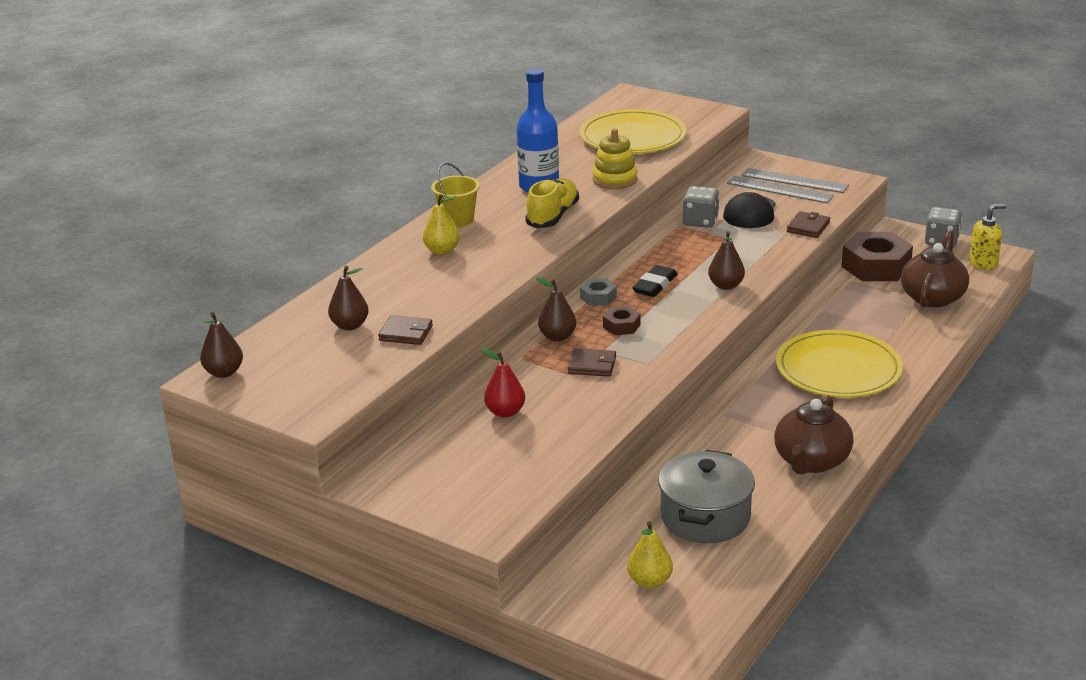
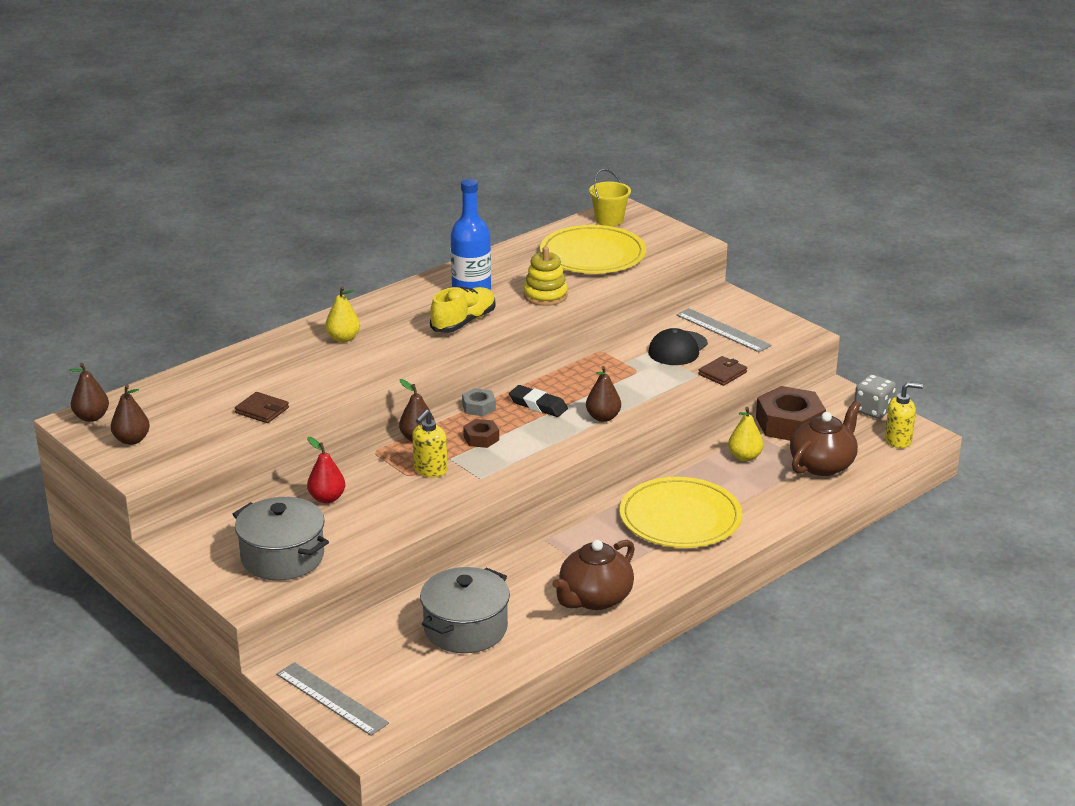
camera: 15 degrees right, 0 degrees up
(350, 325) = (220, 394): brown pear -> brown pear (132, 440)
(457, 219) = (377, 310): yellow bucket -> yellow bucket (609, 220)
(498, 480) = (282, 557): none -> grey pot
(592, 365) = (430, 470): brown wallet -> yellow soap dispenser
(650, 581) = (380, 674): yellow pear -> yellow pear (744, 457)
(655, 285) = (538, 405): black eraser -> black eraser turned 75 degrees clockwise
(700, 221) = (624, 349): grey dice -> none
(794, 181) = (744, 323): grey ruler -> grey ruler (331, 698)

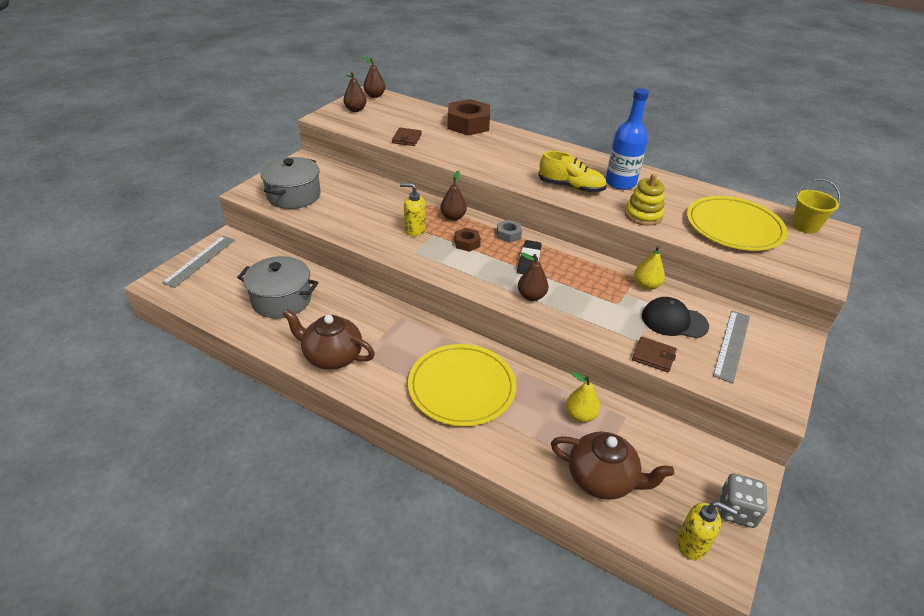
camera: 70 degrees right, 10 degrees up
(327, 498) = (364, 198): red pear -> none
(343, 338) = (513, 148): yellow pear -> yellow pear (646, 286)
(789, 424) = (659, 440): brown nut -> brown nut (468, 124)
(898, 440) = (692, 544): yellow soap dispenser -> yellow soap dispenser turned 45 degrees counterclockwise

